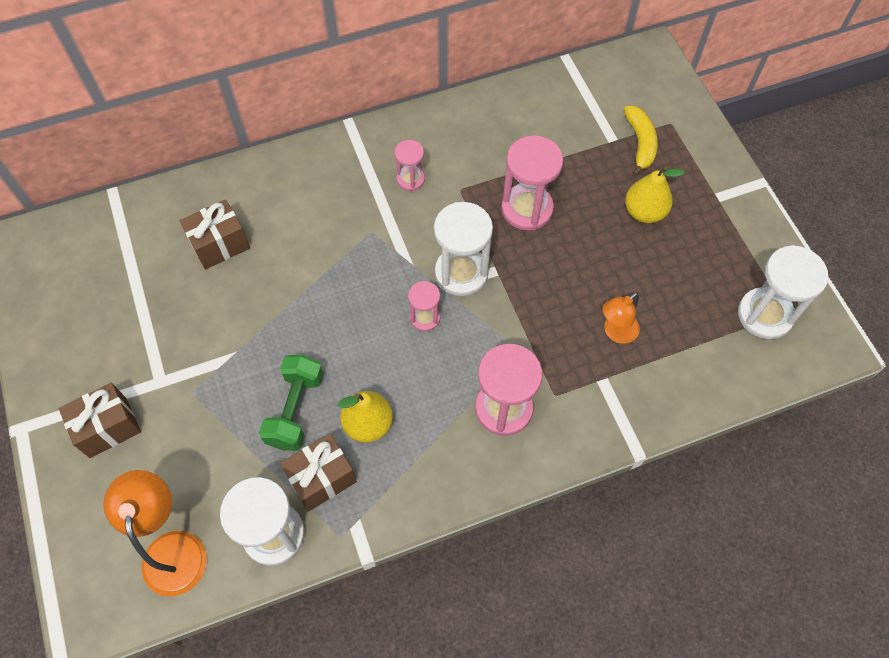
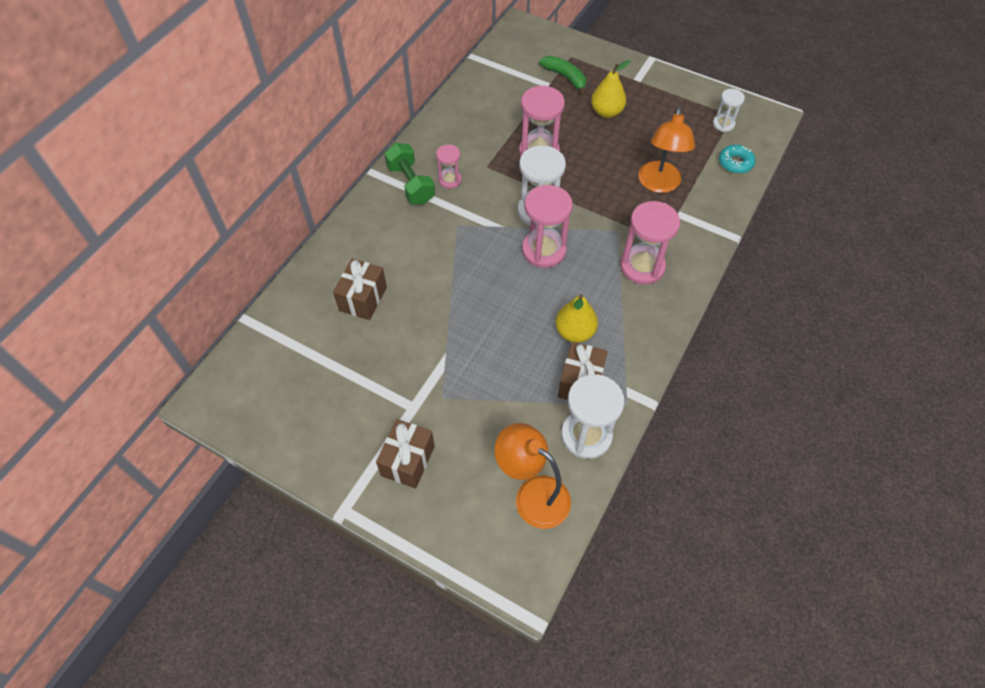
camera: 40 degrees left, 5 degrees down
(295, 410) = (521, 357): green dumbbell -> green dumbbell (411, 184)
(425, 318) = (544, 250): pink hourglass -> pink hourglass, size x1.81
(616, 332) = (658, 184): orange lamp -> orange lamp, size x1.62
(640, 143) = (565, 77): yellow banana -> green banana
(729, 369) = (735, 163): none -> turquoise donut
(765, 315) = (723, 124): white hourglass -> white hourglass, size x0.55

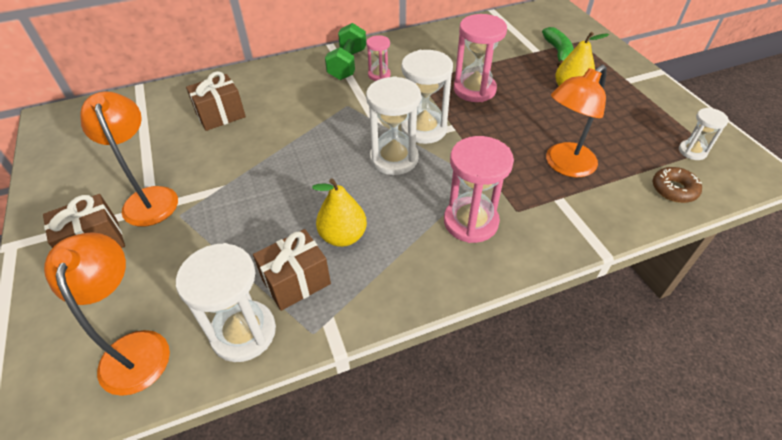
camera: 40 degrees right, 10 degrees down
(401, 402) = (149, 198): none -> orange lamp
(544, 250) = (394, 158): pink hourglass -> white hourglass
(735, 163) = (674, 189): turquoise donut -> brown donut

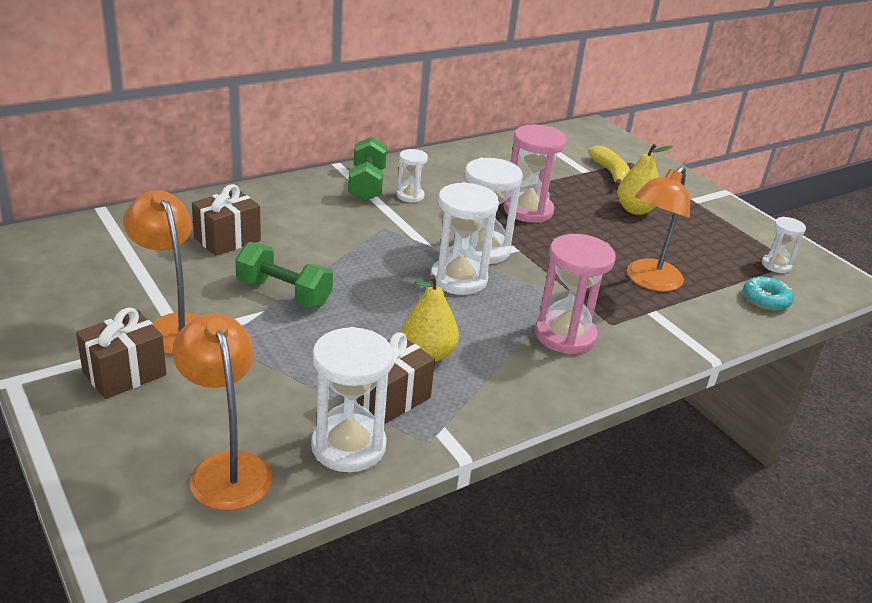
camera: 15 degrees left, 15 degrees down
(246, 168) = (284, 293): none -> green dumbbell
(379, 75) = (410, 196): pink hourglass -> white hourglass
(558, 52) = (610, 173): green banana -> yellow banana
(674, 189) = (766, 299): brown donut -> turquoise donut

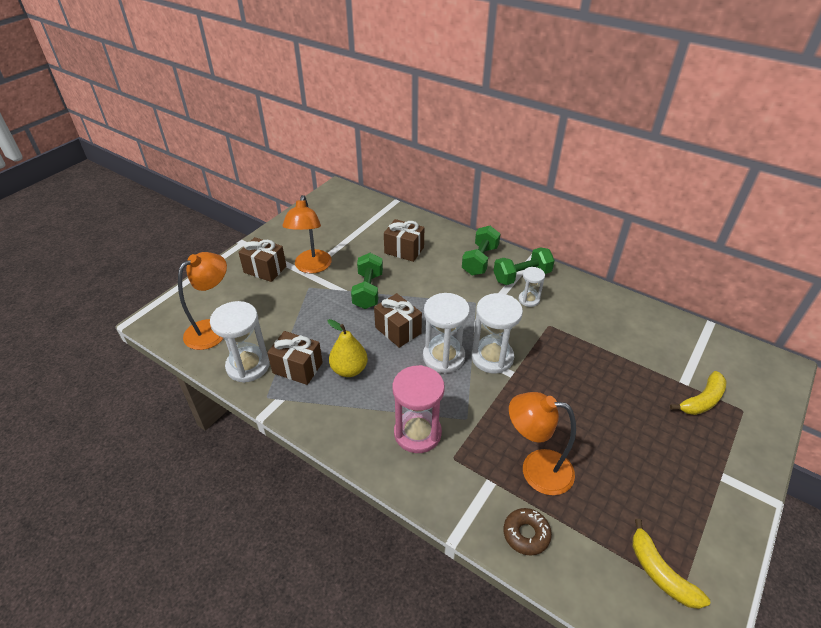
camera: 70 degrees right, 10 degrees up
(174, 326) = (311, 267): orange lamp -> orange lamp turned 150 degrees clockwise
(310, 198) = (480, 260): none -> green dumbbell
(385, 295) = (398, 330): none -> brown gift
(528, 210) = (574, 365): pink hourglass -> none
(635, 210) = (651, 434): yellow pear -> none
(720, 314) = (526, 534): none -> brown donut
(766, 299) = (584, 571): turquoise donut -> none
(776, 265) = (660, 573): white hourglass -> yellow banana

